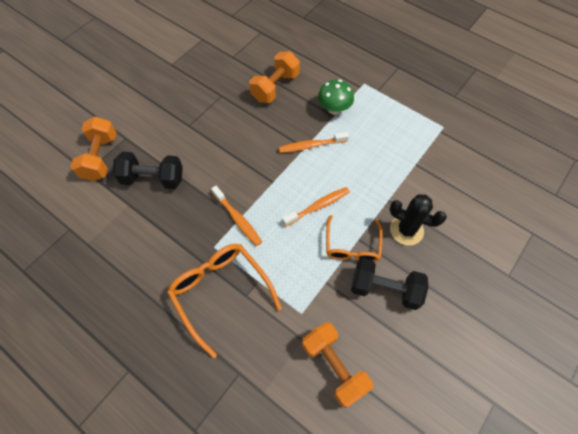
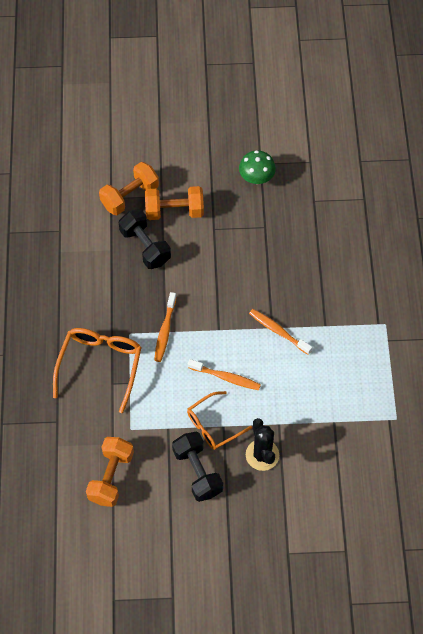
camera: 50 degrees right, 0 degrees up
(275, 87) = (312, 259): orange dumbbell -> orange dumbbell (174, 211)
(334, 109) = (333, 321): green mushroom -> green mushroom (256, 178)

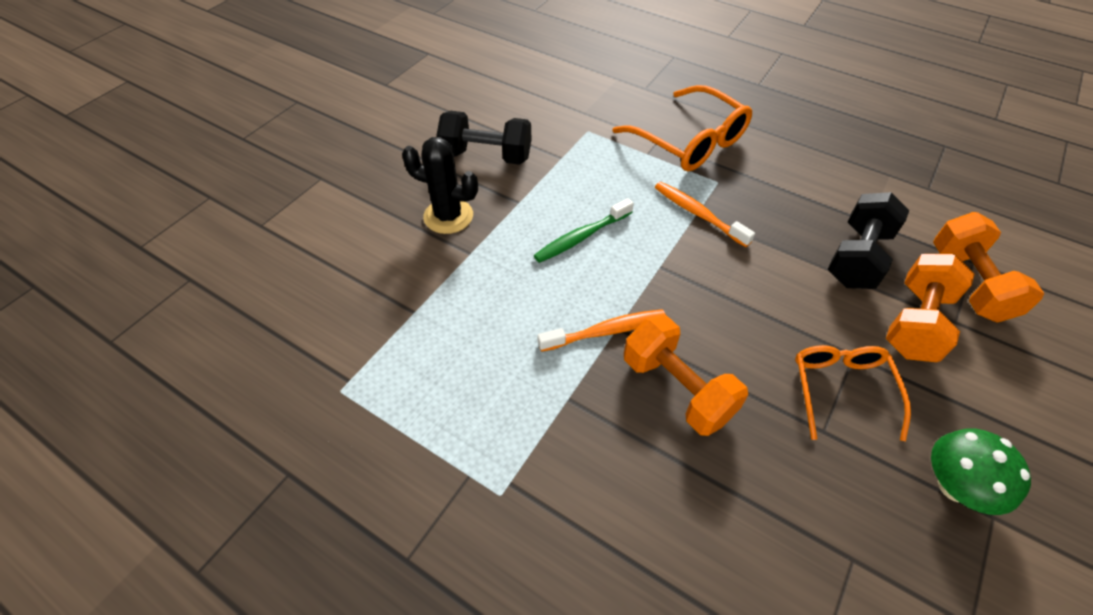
camera: 125 degrees right, 10 degrees down
(111, 477) = (547, 97): orange dumbbell -> orange dumbbell (677, 388)
(145, 246) = (857, 257): black dumbbell -> black dumbbell turned 60 degrees counterclockwise
(214, 425) = (528, 194): orange glasses -> orange glasses (841, 390)
(226, 377) = (581, 237): orange toothbrush -> green toothbrush

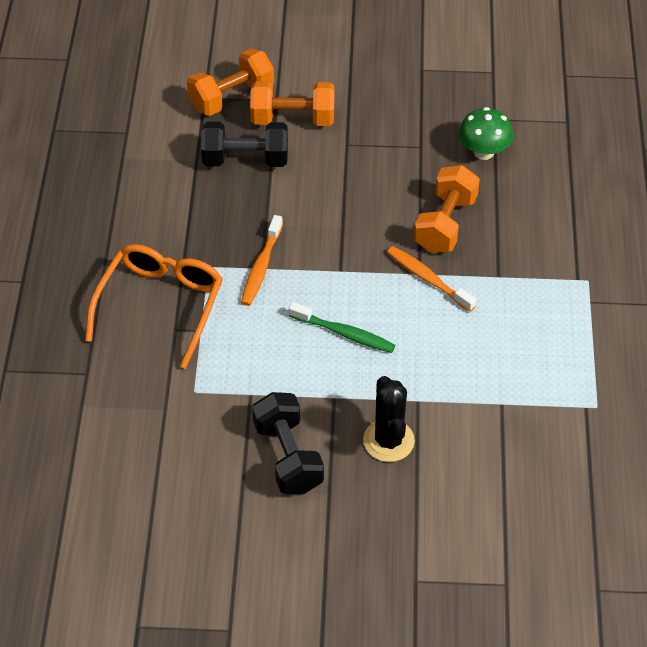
camera: 120 degrees left, 0 degrees up
(841, 390) = (382, 144): orange glasses -> none
(955, 486) = (414, 86): green mushroom -> green mushroom (483, 152)

